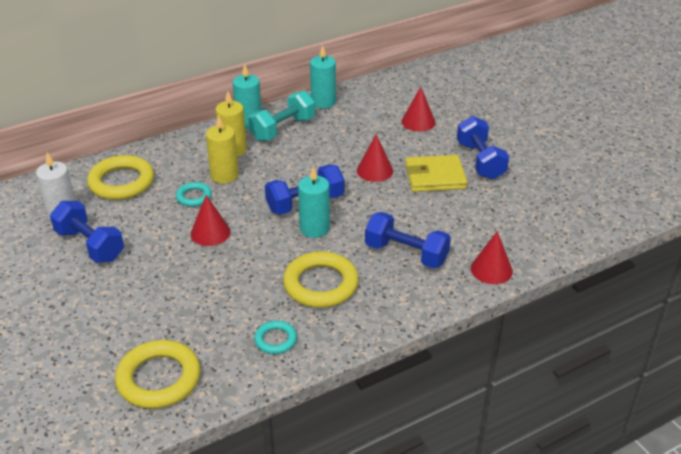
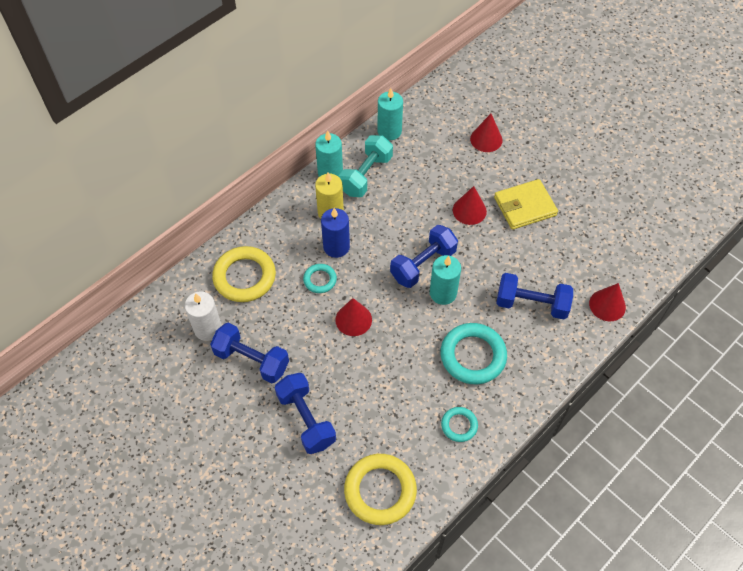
camera: 15 degrees left, 20 degrees up
(224, 175) = (336, 247): yellow candle -> blue candle
(320, 284) = (473, 356): yellow ring -> turquoise ring
(480, 161) = (557, 178): blue dumbbell -> blue dumbbell (306, 419)

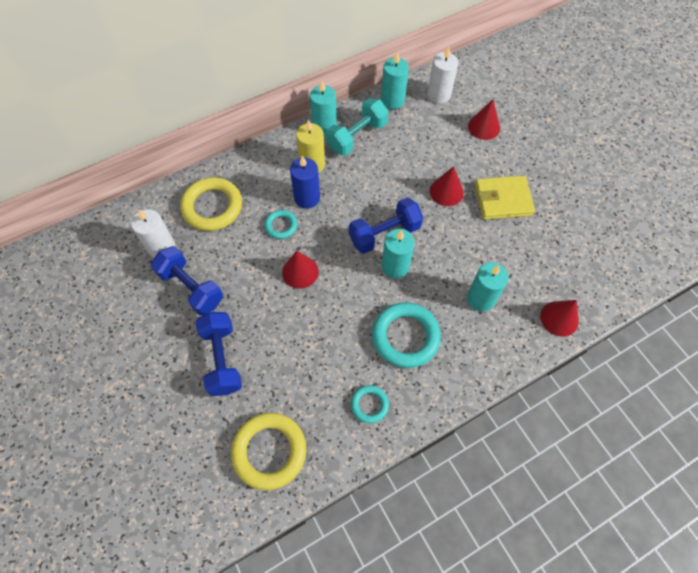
camera: 15 degrees right, 5 degrees up
(433, 116) = (439, 95): none -> white candle
(531, 304) = (481, 298): blue dumbbell -> turquoise candle

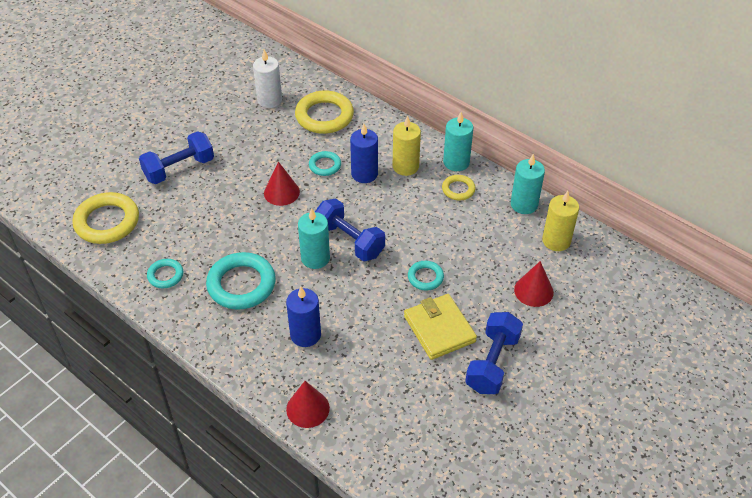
camera: 70 degrees right, 15 degrees down
(191, 287) = (238, 130): blue dumbbell -> blue dumbbell (492, 363)
(357, 137) = (458, 189): turquoise dumbbell -> yellow ring
(439, 95) = (556, 241): white candle -> yellow candle
(446, 191) = (425, 277): red cone -> turquoise ring
(481, 298) = (305, 335): turquoise candle -> blue candle

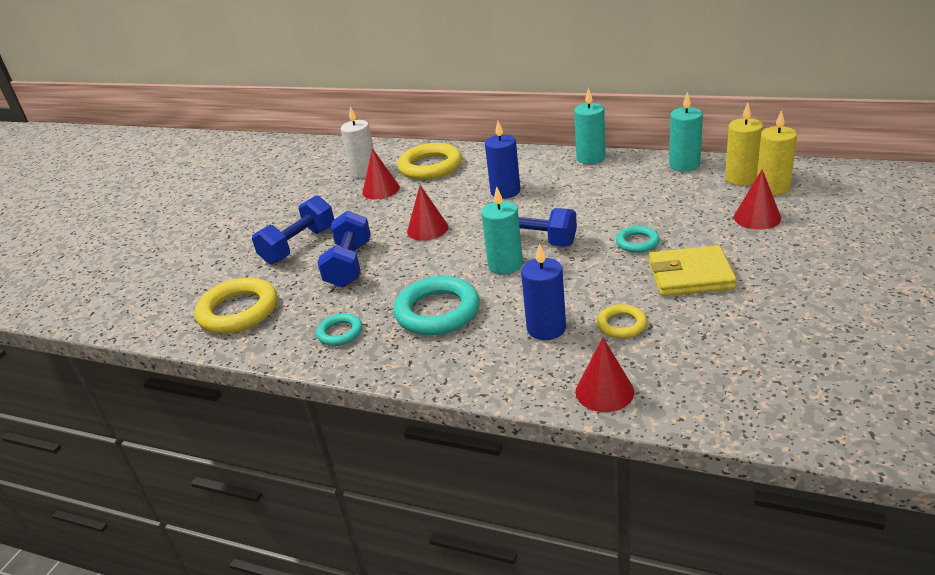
camera: 15 degrees left, 15 degrees down
(271, 129) = (381, 190): none -> red cone
(325, 165) = (459, 198): turquoise ring -> none
(405, 166) = (543, 175): yellow candle -> yellow candle (772, 188)
(439, 329) = (690, 275): yellow wallet -> yellow wallet turned 45 degrees counterclockwise
(458, 189) = (610, 174): yellow ring -> yellow ring (621, 325)
(492, 363) = (773, 282): blue dumbbell -> blue dumbbell (349, 265)

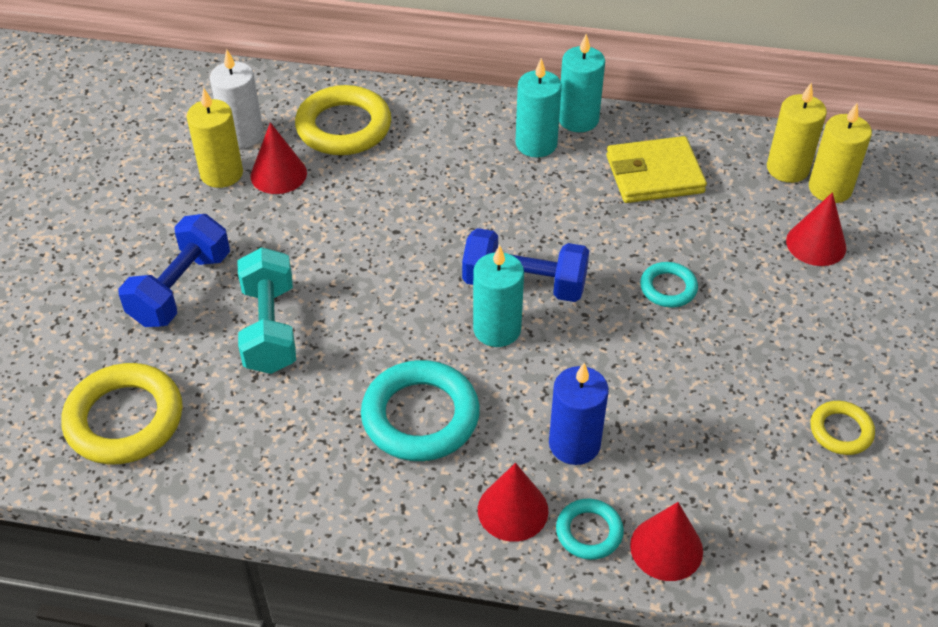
camera: 15 degrees left, 15 degrees up
(340, 333) = (290, 458): turquoise ring -> turquoise ring (589, 532)
(345, 190) = (221, 173): none -> yellow candle
(349, 265) = (270, 328): blue dumbbell -> turquoise dumbbell
(427, 229) = (369, 258): red cone -> red cone (513, 510)
(505, 191) = (468, 184): blue candle -> none
(621, 325) = (670, 436): yellow ring -> yellow ring (841, 431)
(684, 165) = (709, 139): turquoise candle -> turquoise candle (536, 144)
(690, 275) = (744, 348): yellow wallet -> yellow wallet (654, 174)

